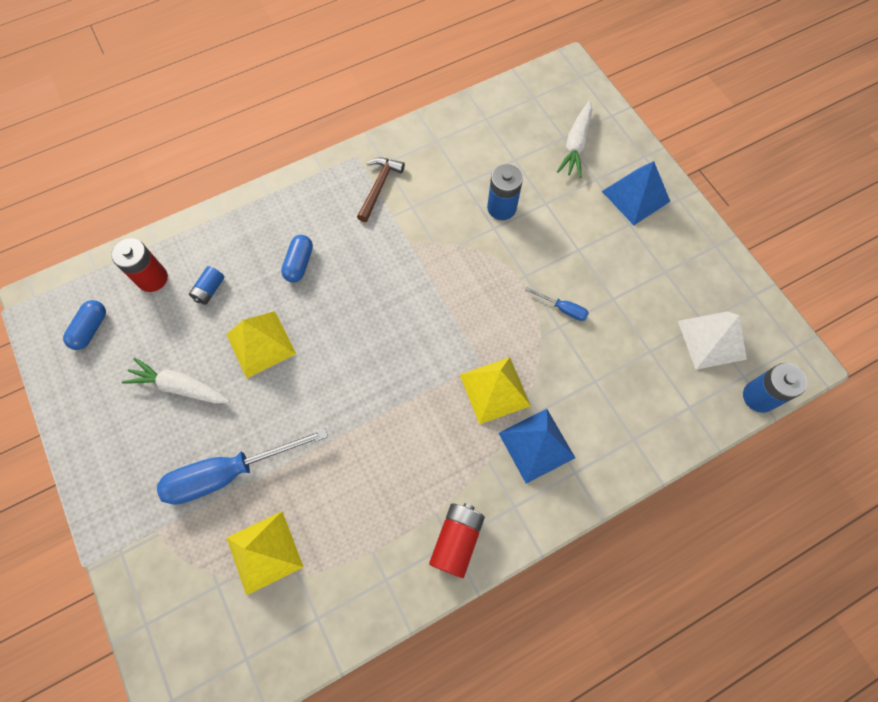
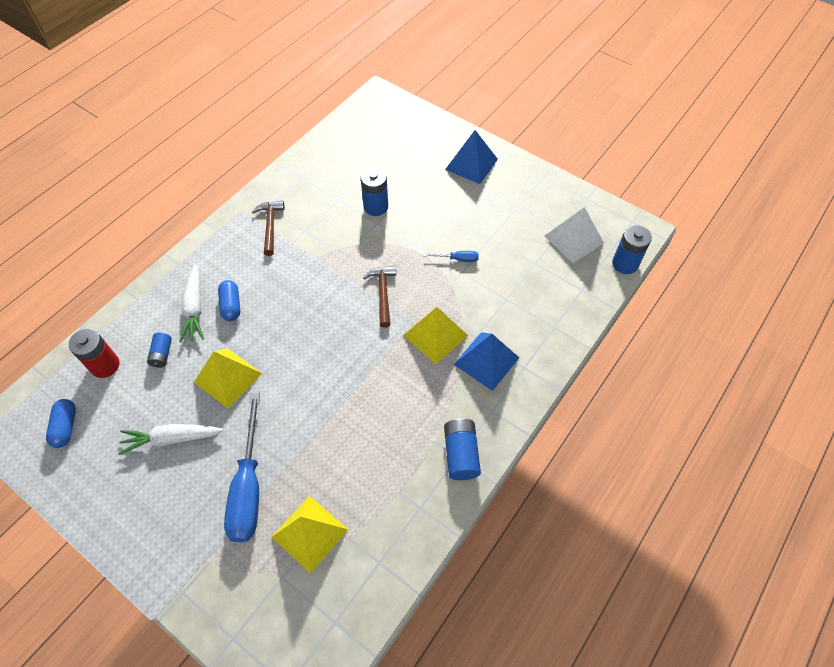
camera: 25 degrees left, 10 degrees down
(228, 473) = (248, 487): blue screwdriver -> blue screwdriver turned 45 degrees counterclockwise
(456, 540) = (461, 454): red battery -> blue battery
(461, 316) = (383, 294): none -> brown hammer
(576, 145) = (410, 144): white carrot -> white carrot (194, 308)

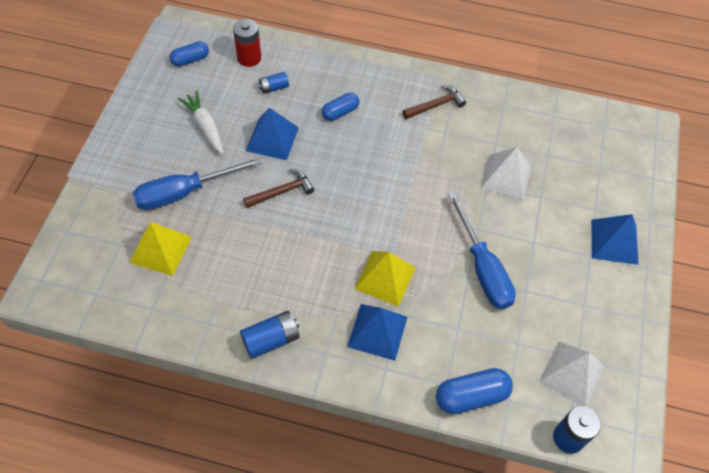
camera: 65 degrees right, 0 degrees up
(194, 308) = (326, 89): white carrot -> none
(228, 377) = (272, 139): yellow pyramid -> blue pyramid
(376, 207) = (506, 177): blue battery -> white pyramid
(383, 294) = (409, 219): brown hammer -> brown hammer (282, 192)
(457, 259) = (482, 268): blue screwdriver -> blue screwdriver, size x2.27
(571, 313) = (471, 396): none -> blue capsule

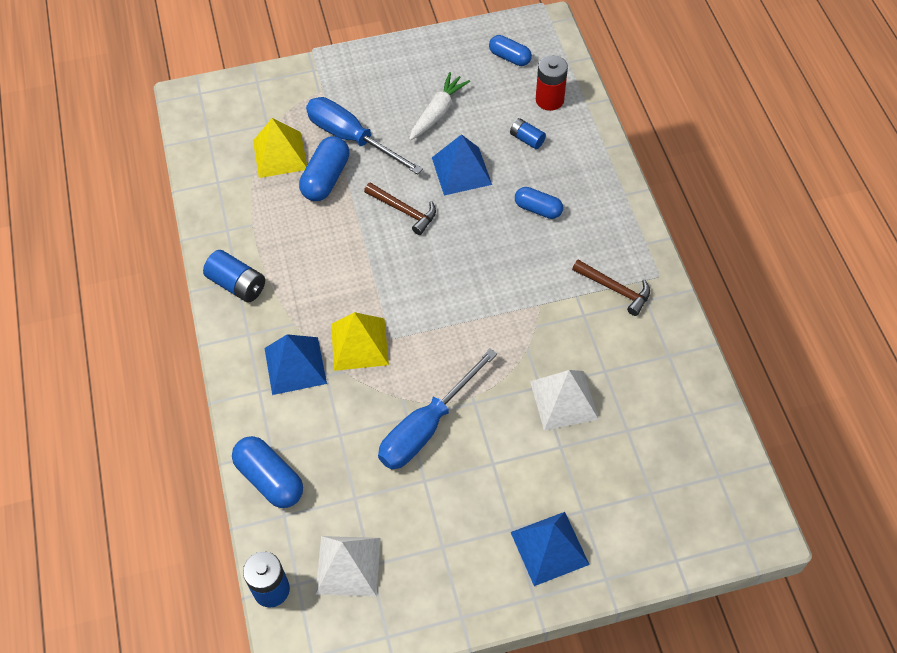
camera: 65 degrees right, 0 degrees up
(211, 228) = (326, 178): none -> blue capsule

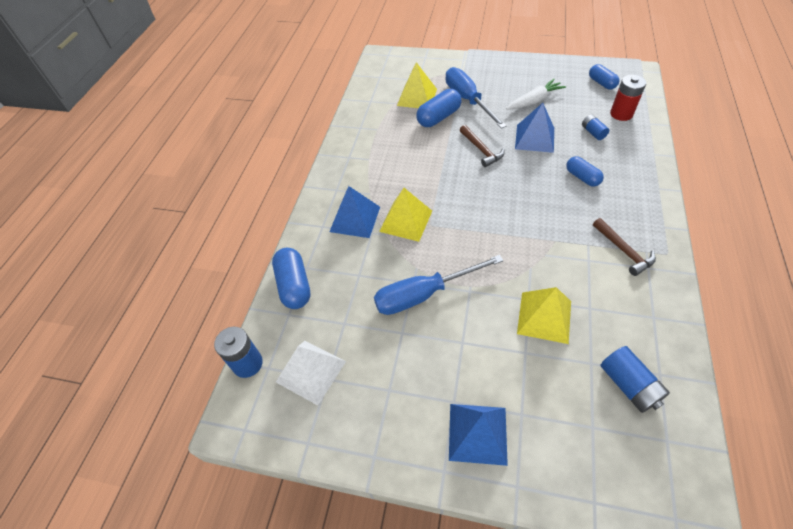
camera: 30 degrees right, 5 degrees down
(237, 284) = (347, 159): blue battery -> blue battery (628, 385)
(564, 400) = (544, 317): white pyramid -> yellow pyramid

